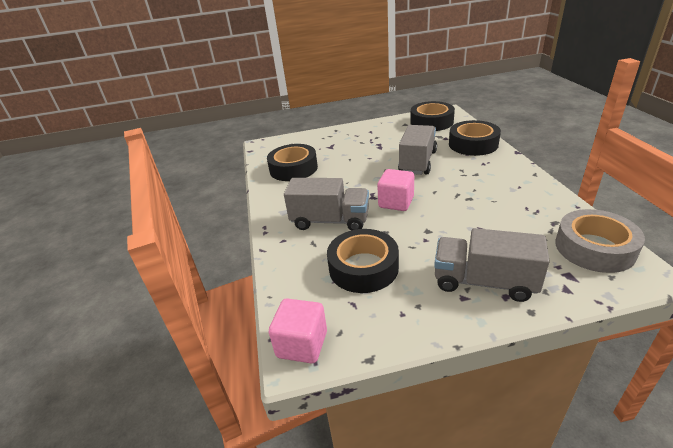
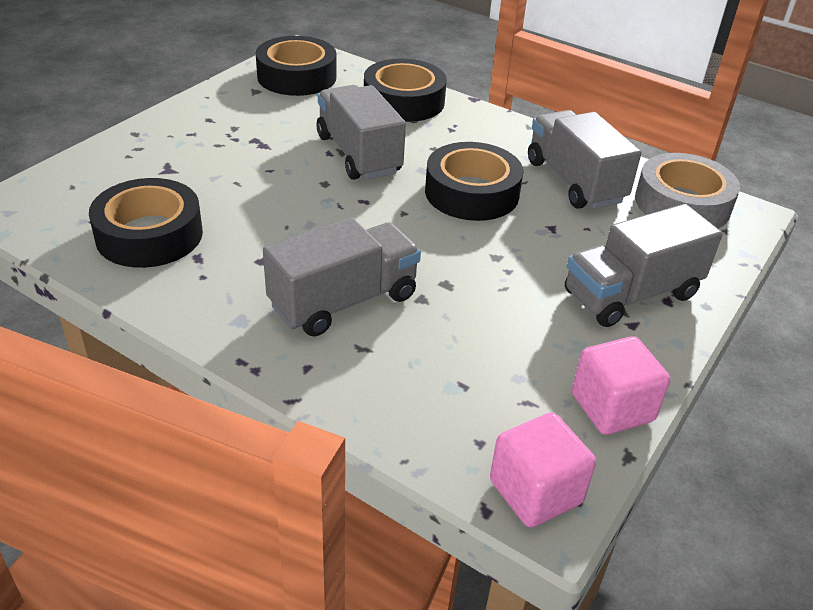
camera: 50 degrees left, 5 degrees up
(363, 267) = (480, 347): black tape -> black tape (471, 193)
(396, 202) = (405, 231): pink cube -> pink cube (612, 407)
(527, 210) = (574, 181): none -> grey truck

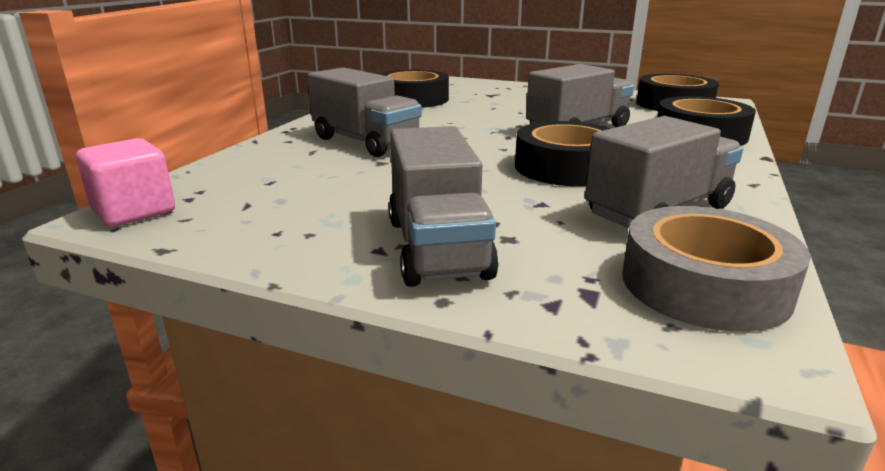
camera: 80 degrees right, 15 degrees down
(612, 407) = (234, 240): pink cube -> none
(631, 294) = (437, 247): grey truck -> grey truck turned 150 degrees counterclockwise

